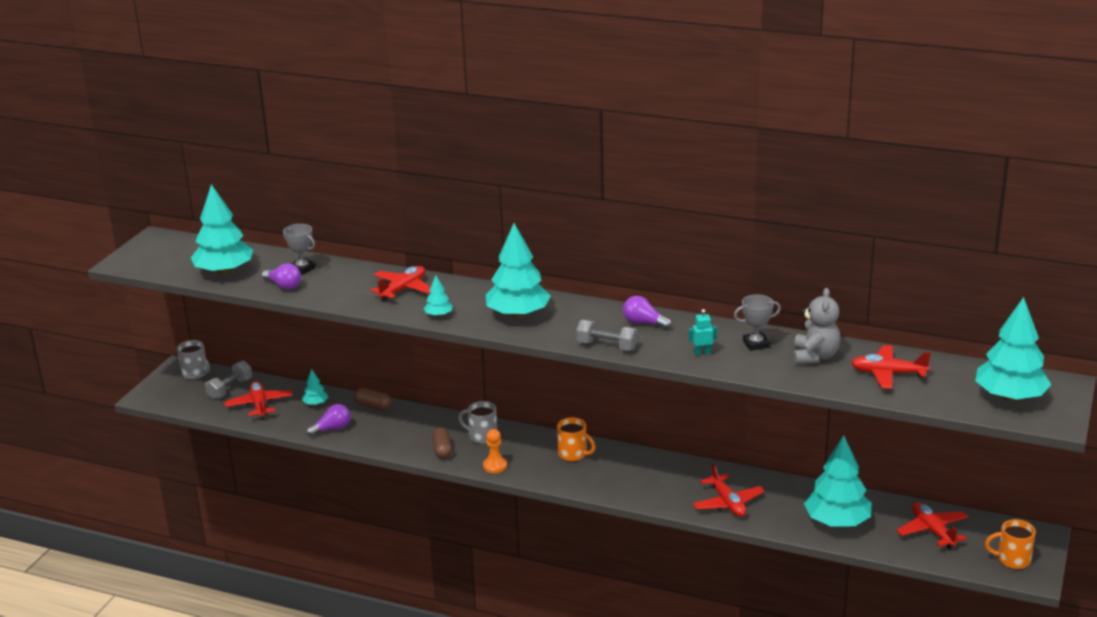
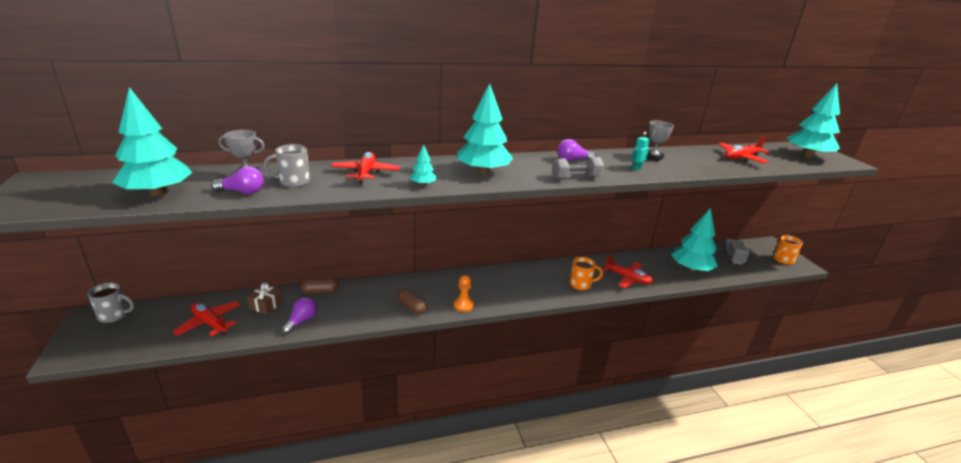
camera: 40 degrees left, 0 degrees up
(230, 389) = (165, 318): grey dumbbell -> none
(315, 403) = (266, 305): turquoise tree -> brown gift
(482, 436) = (429, 287): grey mug -> grey mug (293, 182)
(573, 454) = (504, 279): orange mug -> orange mug (581, 284)
(815, 356) = (693, 157): grey teddy bear -> none
(932, 531) = (733, 258): red plane -> grey truck

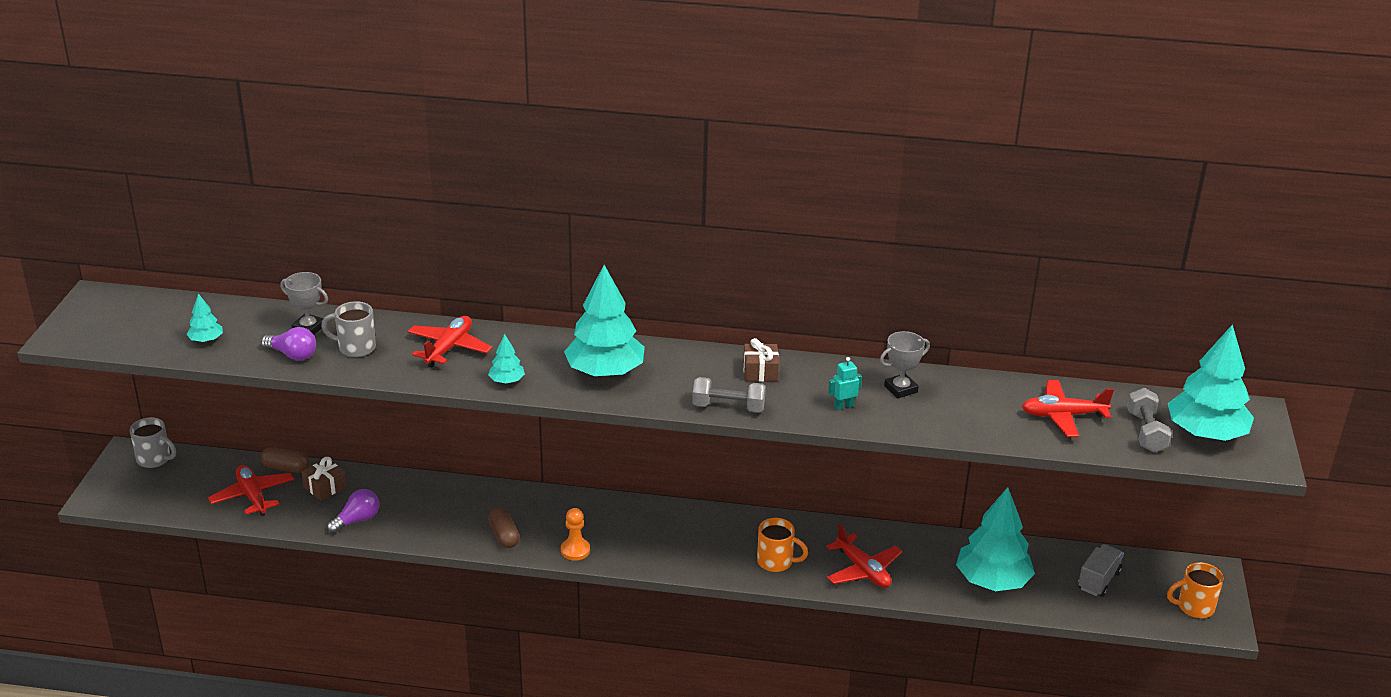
camera: 25 degrees right, 5 degrees up
(157, 193) = (206, 340): turquoise tree -> turquoise tree, size x0.45
(320, 292) = (399, 483): brown capsule -> brown capsule (286, 468)
(572, 160) = (760, 371): purple light bulb -> brown gift
(784, 159) = (1145, 432): none -> grey dumbbell

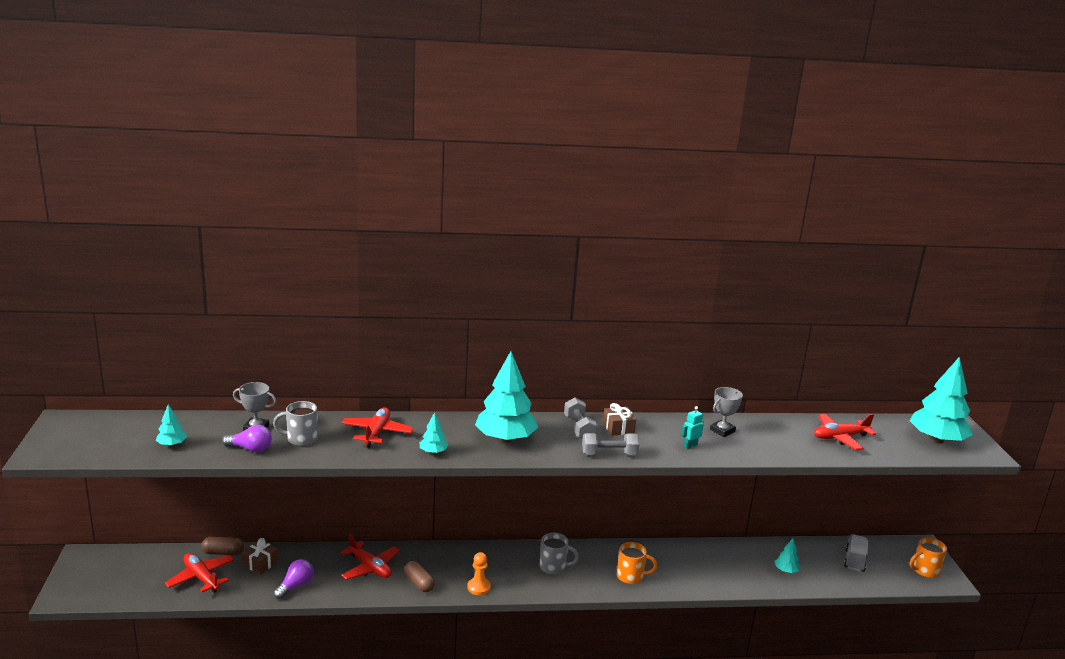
camera: 15 degrees left, 10 degrees down
(155, 459) = (107, 558): grey mug -> grey mug (554, 567)
(863, 570) = (695, 574): red plane -> red plane (370, 567)
(992, 581) = (786, 570): turquoise tree -> turquoise tree, size x0.45
(1145, 432) = (899, 443): grey dumbbell -> grey dumbbell (579, 428)

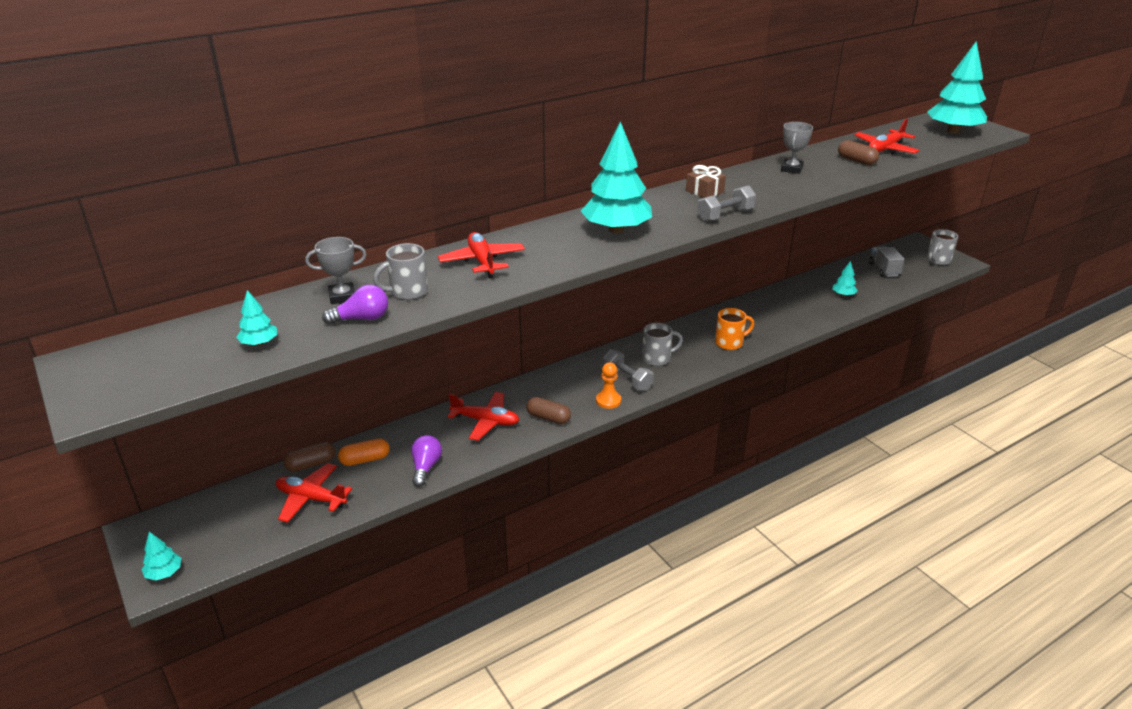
camera: 25 degrees left, 10 degrees up
(260, 563) = (365, 460): brown gift -> orange capsule
(433, 452) = (562, 262): turquoise tree -> turquoise tree (164, 573)
(579, 428) = (671, 201): grey dumbbell -> grey dumbbell (627, 379)
(690, 446) = (782, 188): turquoise robot -> none
(795, 440) = (856, 161): none -> brown capsule
(924, 571) = (938, 260): orange mug -> grey mug

